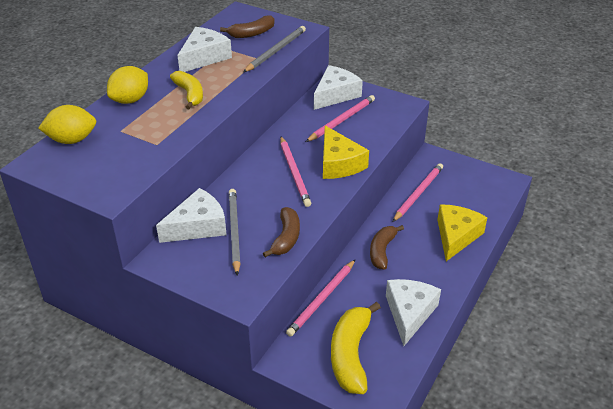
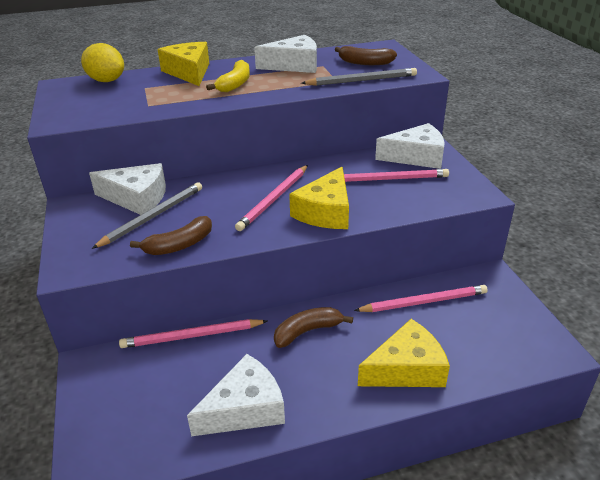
camera: 45 degrees right, 5 degrees down
(130, 100) = (189, 72): yellow lemon -> yellow cheese
(351, 355) = (138, 403): yellow banana -> none

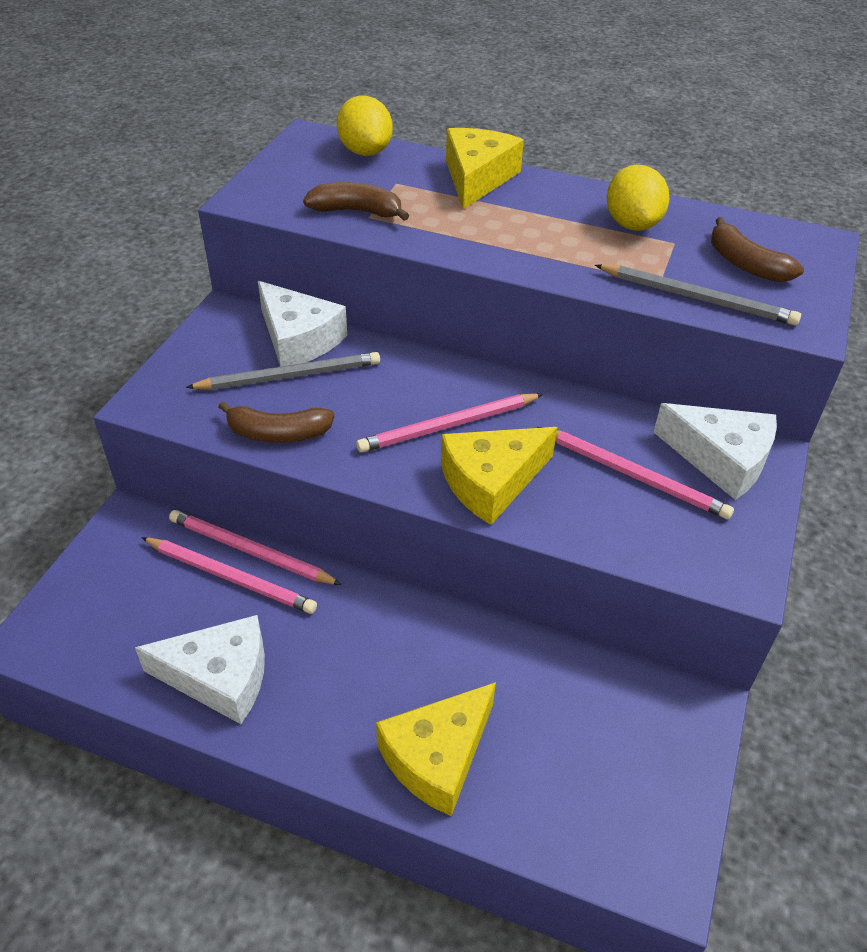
camera: 35 degrees right, 10 degrees up
(235, 84) = (512, 226): yellow banana -> none
(294, 65) = (632, 224): white cheese -> yellow lemon
(307, 331) = (375, 627): brown banana -> brown banana (356, 211)
(406, 369) = (437, 756): yellow cheese -> yellow cheese turned 120 degrees clockwise
(424, 302) = (558, 682): pink pencil -> pink pencil (231, 577)

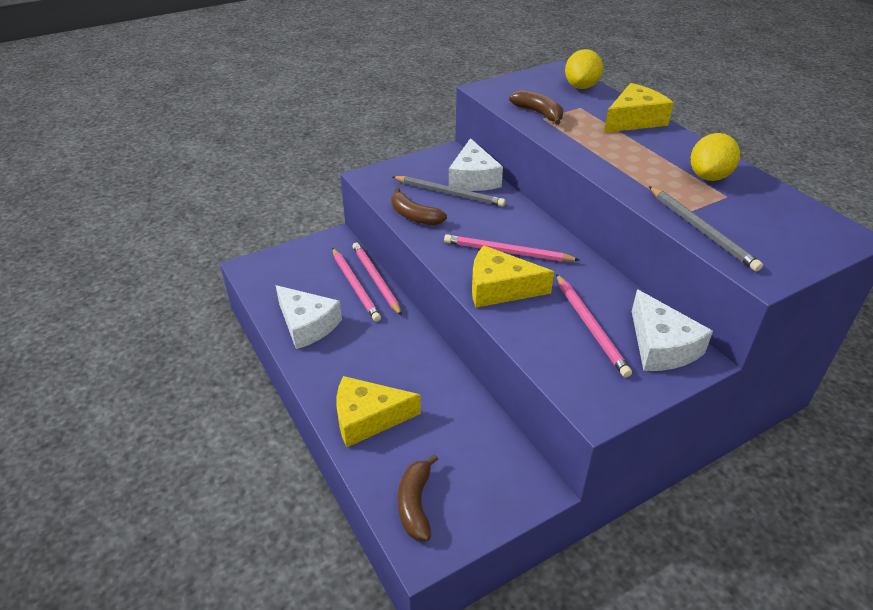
camera: 40 degrees right, 5 degrees down
(746, 264) = (765, 226): brown banana -> brown banana (415, 504)

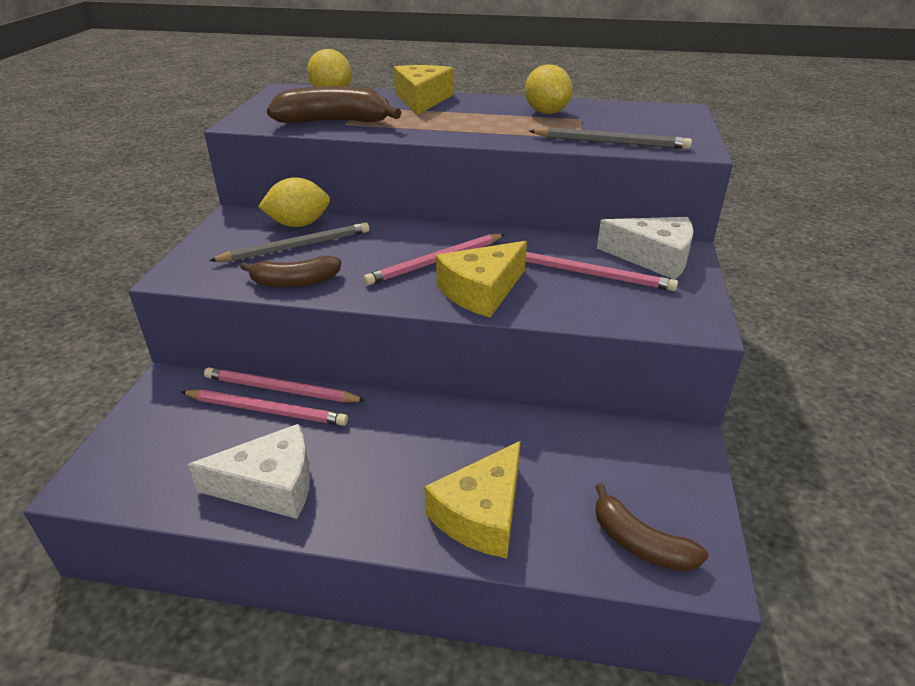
camera: 50 degrees left, 5 degrees down
(473, 178) = (298, 224): white cheese -> yellow lemon
(538, 113) = (334, 122): brown banana -> brown banana, size x1.53

